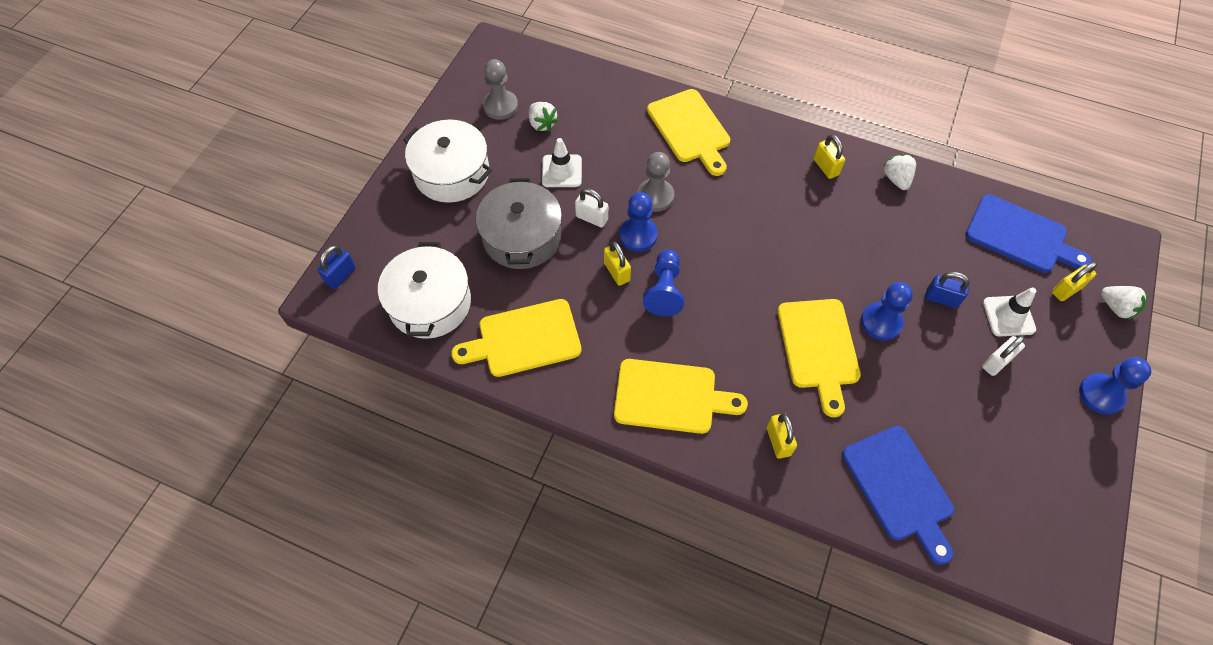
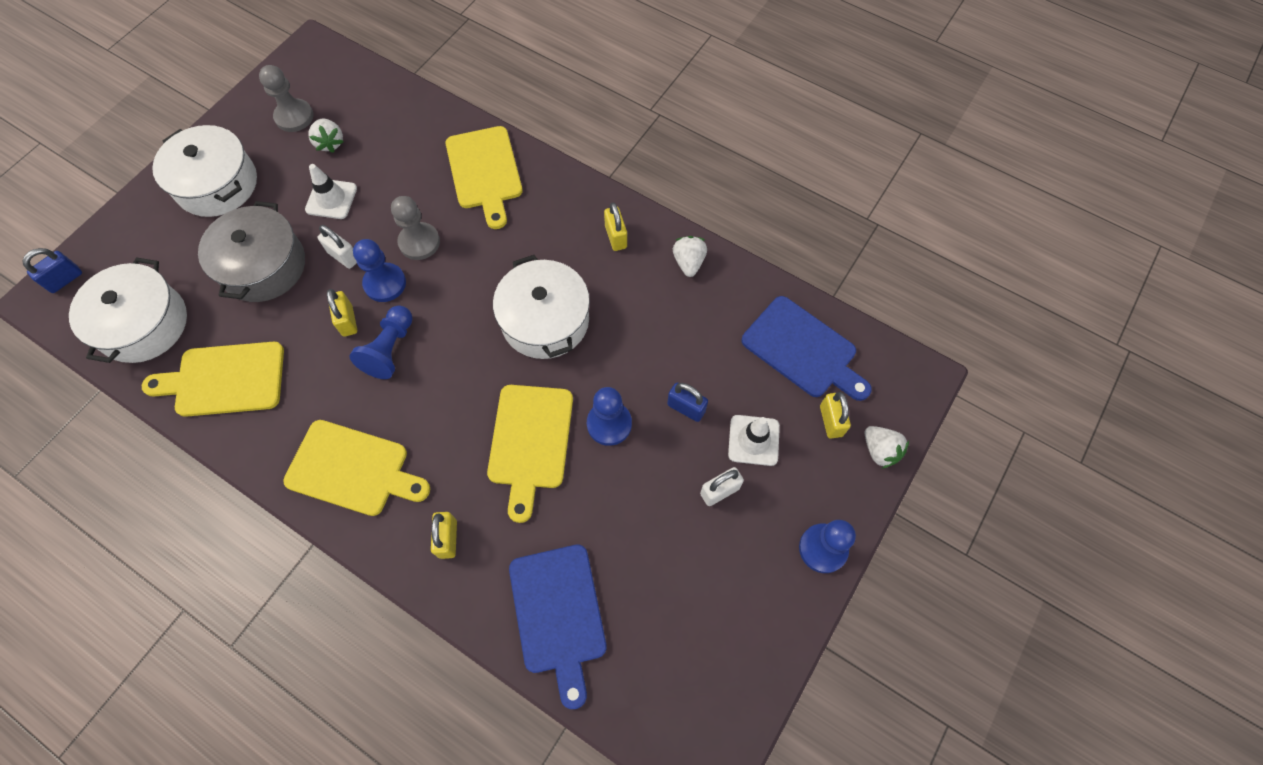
camera: 10 degrees right, 5 degrees up
(792, 245) = (545, 320): none -> white pot
(1066, 290) = (831, 421): yellow padlock -> yellow padlock turned 75 degrees counterclockwise

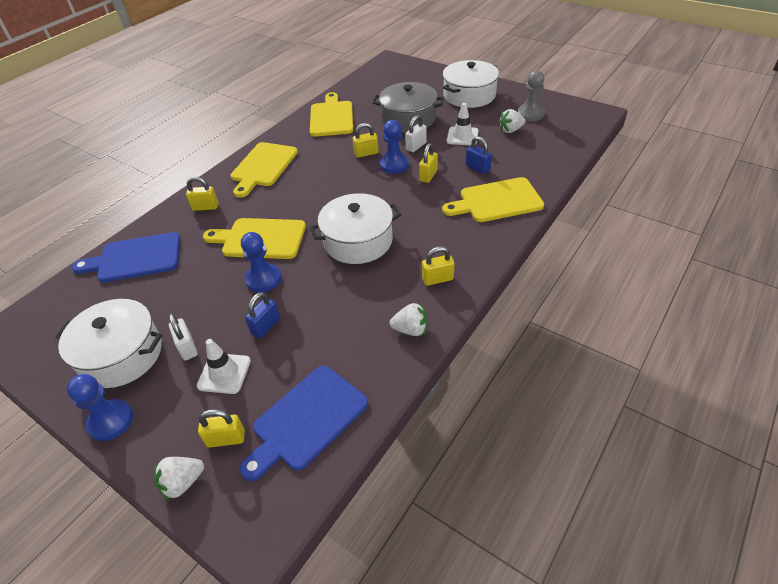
camera: 95 degrees right, 20 degrees down
(65, 279) = (400, 63): blue padlock -> blue padlock (477, 168)
(143, 324) = (370, 88): white pot -> white pot (121, 355)
(390, 349) = (343, 172): blue pawn -> none
(419, 242) = (428, 176): grey pawn -> yellow padlock

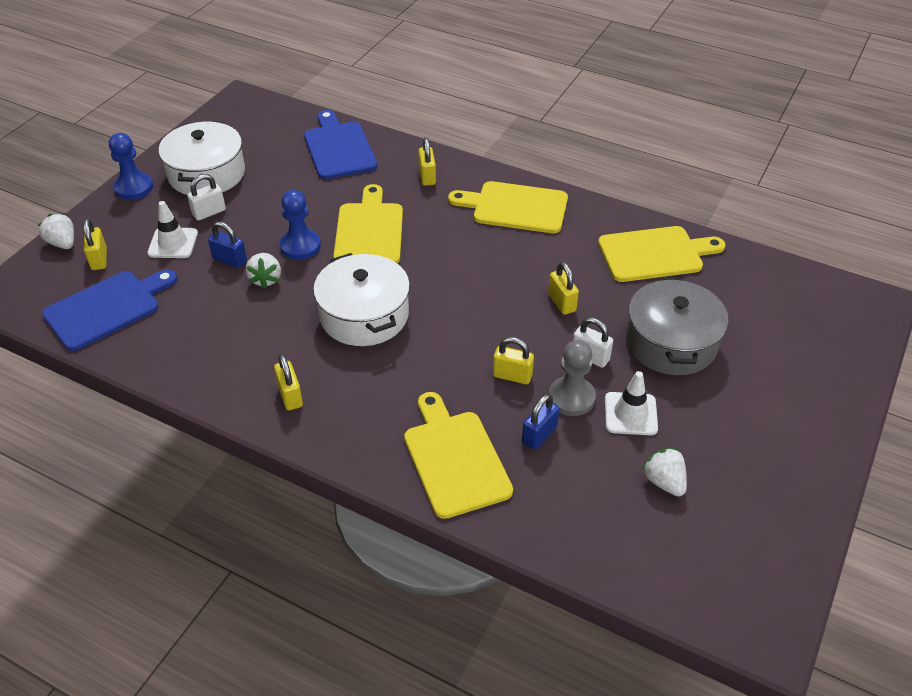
camera: 80 degrees right, 0 degrees up
(307, 420) = (107, 308): blue cutting board -> blue cutting board turned 105 degrees clockwise
(394, 165) = (536, 335): blue pawn -> none
(411, 329) = (210, 376): white strawberry -> white strawberry (266, 279)
(469, 95) = (775, 421): white pot -> none
(530, 114) = (730, 515): grey pawn -> grey pawn (571, 398)

